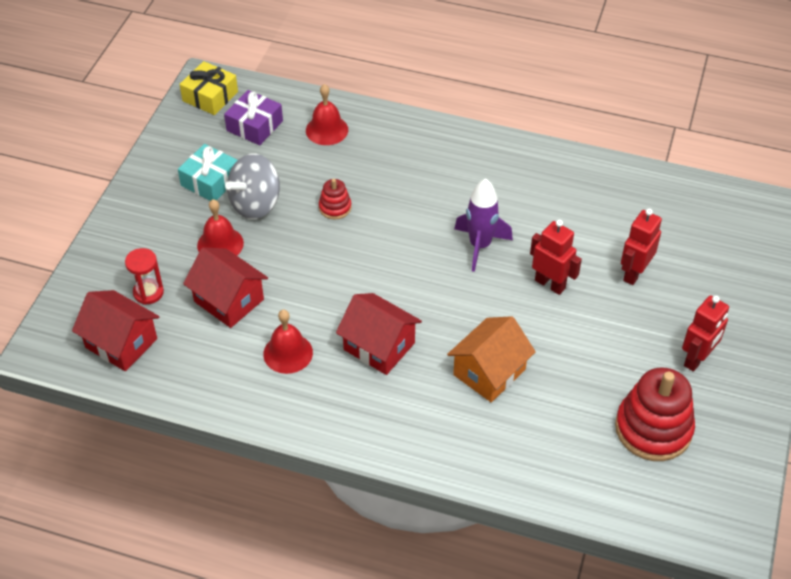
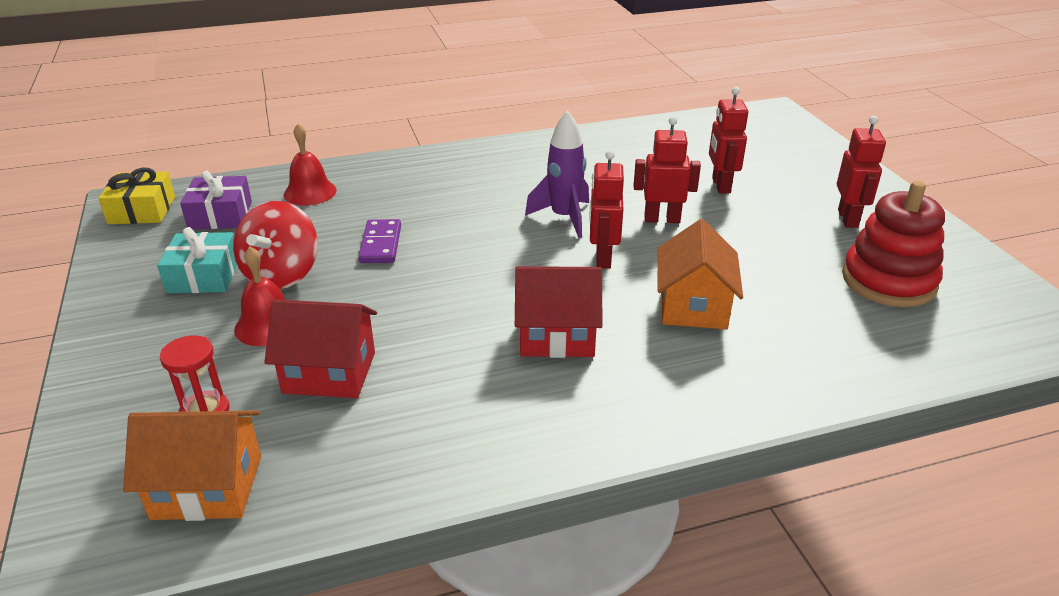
camera: 35 degrees left, 15 degrees down
(121, 343) = (207, 487): red house -> orange house
(255, 204) = (282, 274): grey spinning top -> red spinning top
(288, 353) = (457, 389): red bell -> none
(335, 207) = (380, 244): red stacking toy -> purple domino
(470, 298) = (602, 258): none -> red robot

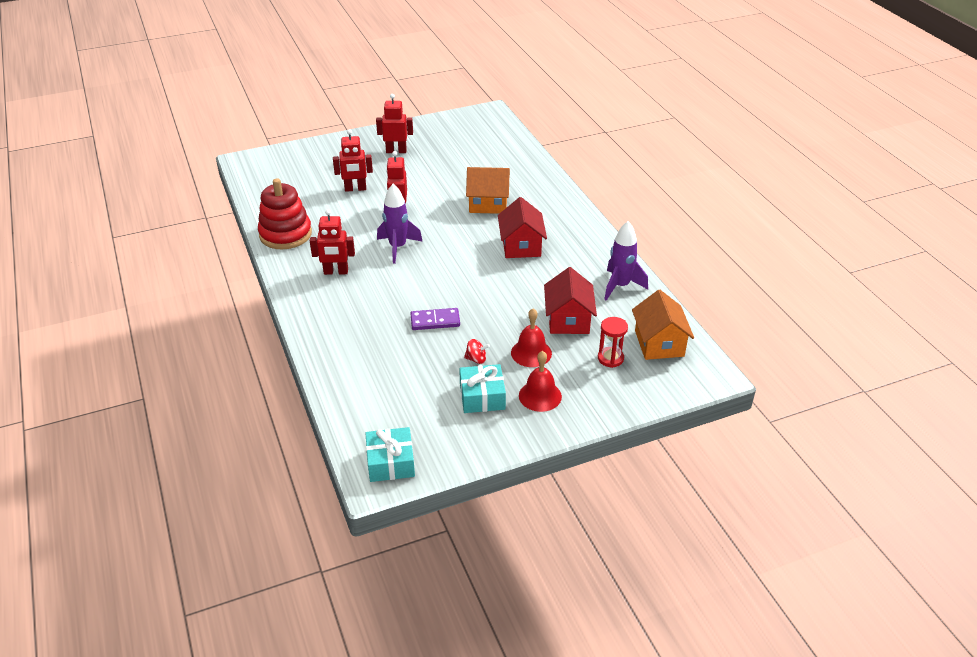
camera: 95 degrees left, 5 degrees up
(142, 210) = (390, 462): yellow gift -> turquoise gift
(220, 215) = (397, 411): purple gift -> none
(282, 274) = (476, 359): red spinning top -> red spinning top, size x0.45
(310, 192) = (361, 369): red bell -> red bell (540, 396)
(403, 455) = (620, 286): none -> purple rocket
(602, 258) = (444, 232): red robot -> red robot (336, 272)
(888, 281) = (458, 147): red stacking toy -> red stacking toy (285, 234)

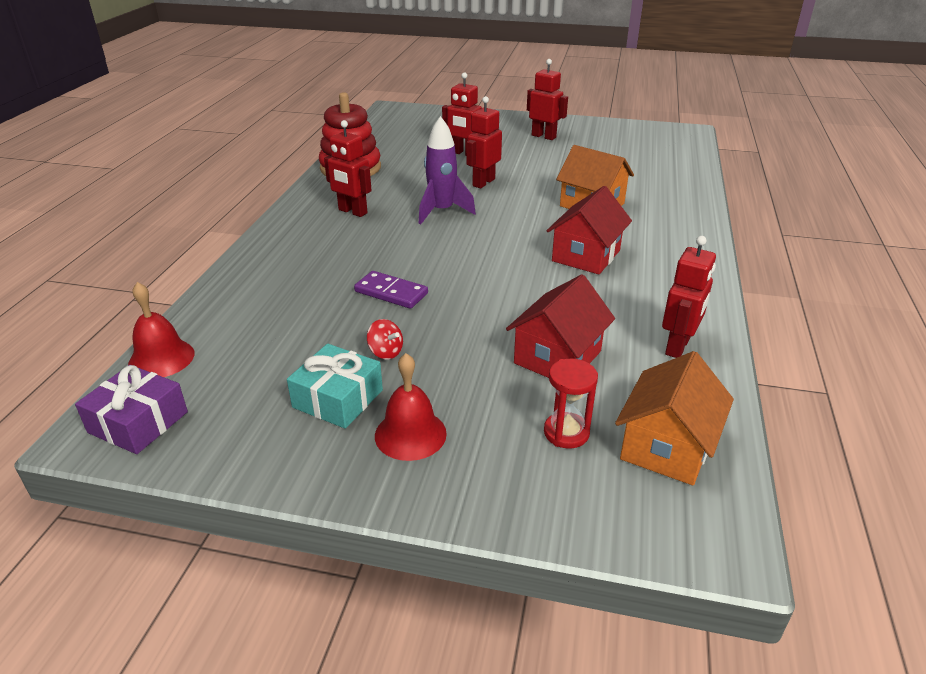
camera: 35 degrees right, 5 degrees down
(390, 462) = (138, 422): turquoise gift -> purple gift
(531, 353) = (462, 375): red bell -> red bell (161, 358)
(620, 286) = (678, 346): purple rocket -> red robot

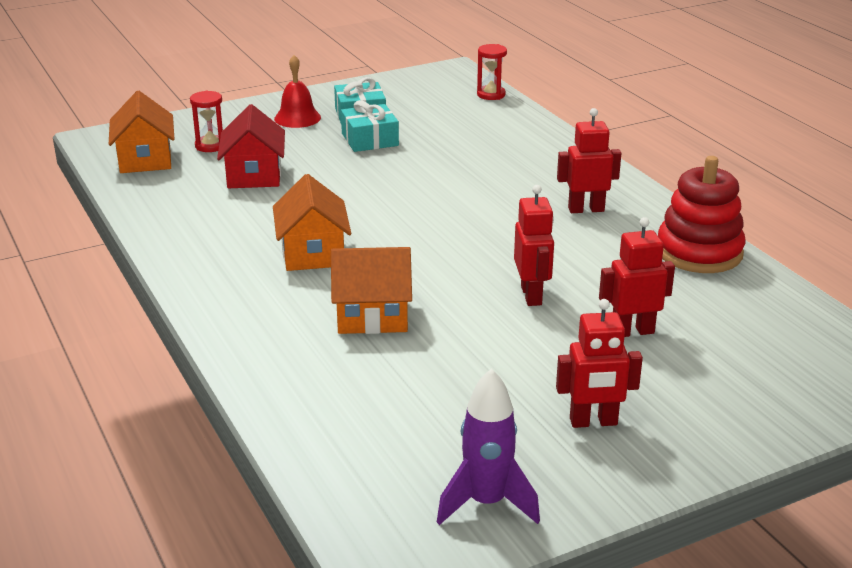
camera: 140 degrees right, 5 degrees down
(138, 422) = (442, 78): purple gift -> none
(161, 358) = (491, 95): red bell -> red hourglass
(385, 352) = (370, 139): red spinning top -> turquoise gift
(391, 293) = (427, 167): purple domino -> none
(442, 212) = (509, 242): purple rocket -> purple rocket (486, 503)
(586, 255) = (313, 253): red house -> orange house
(678, 346) = (171, 211): red robot -> none

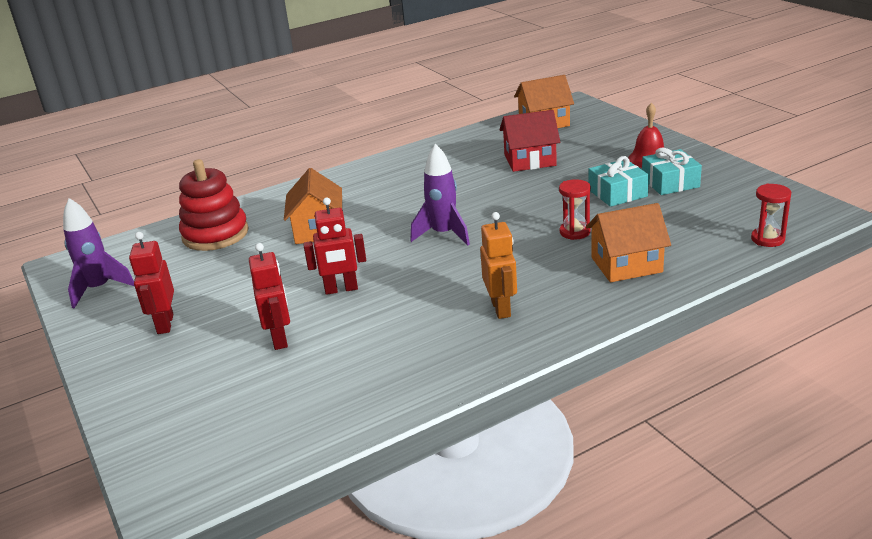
camera: 90 degrees right, 0 degrees up
(210, 146) = (577, 138): red hourglass -> red hourglass (575, 232)
(313, 253) = (407, 198): orange house -> orange house (626, 265)
(422, 232) = (443, 234): none -> purple rocket
(586, 209) = (501, 308): red robot -> orange robot
(699, 252) = (419, 377): red stacking toy -> red stacking toy (215, 234)

